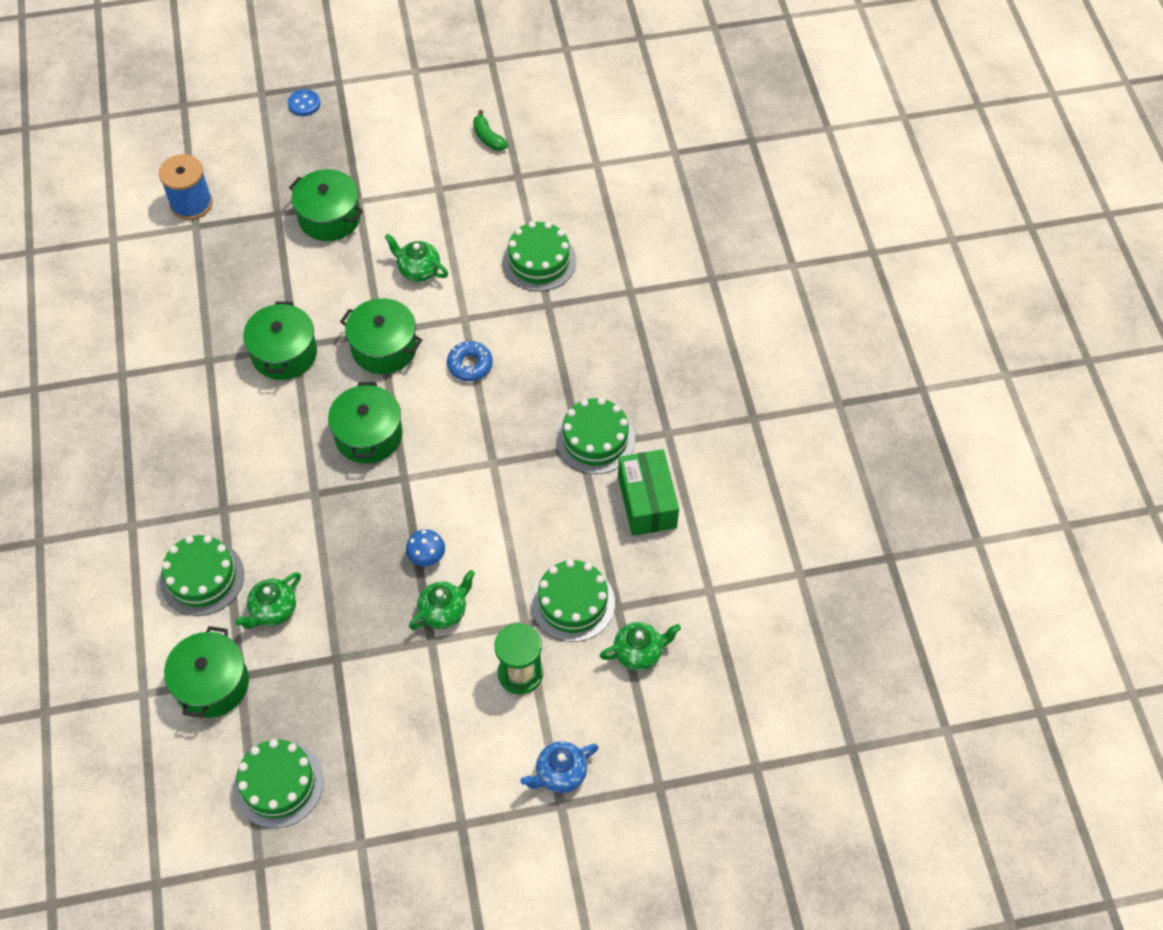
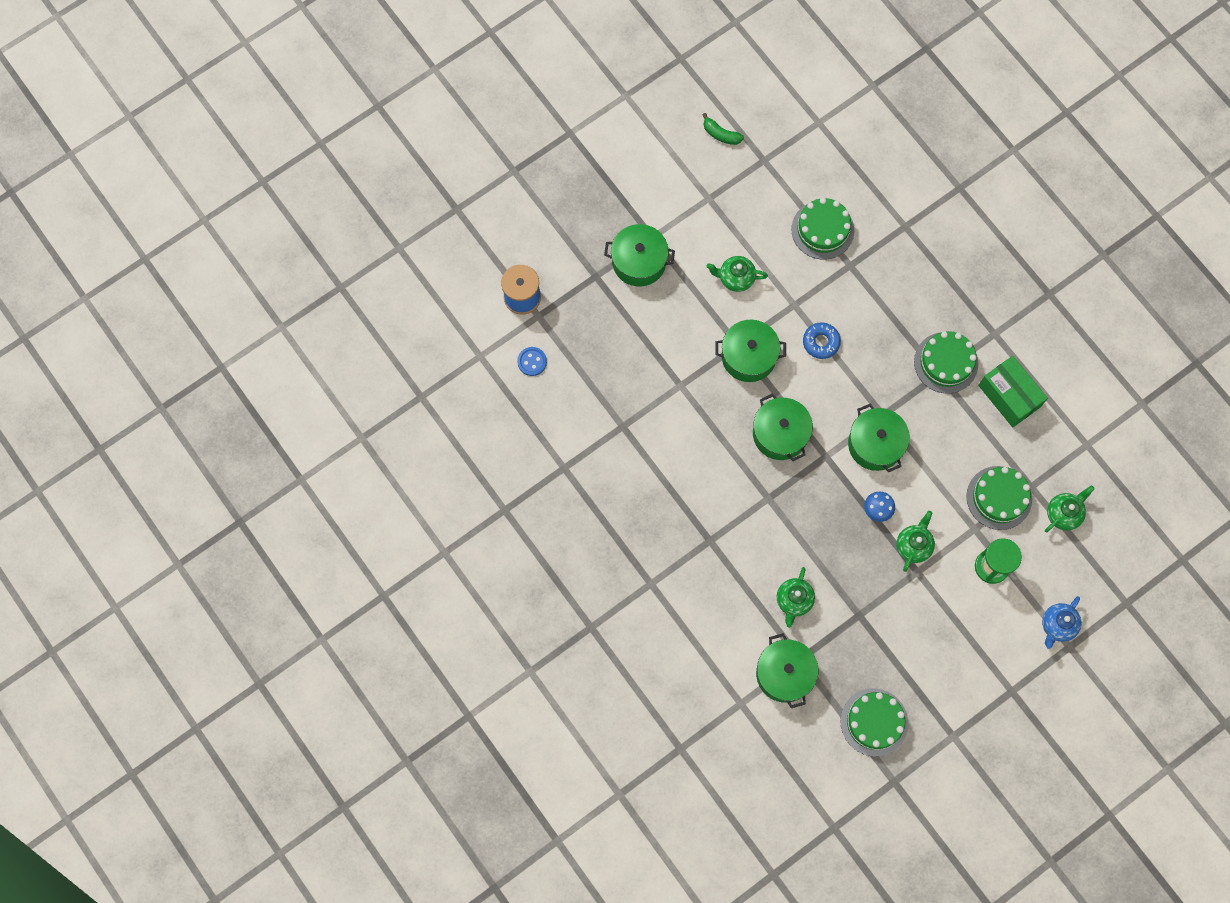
camera: 25 degrees left, 15 degrees up
(202, 578) = (728, 600): green cake -> none
(284, 353) = (676, 395): green pot -> green pot (875, 444)
(304, 104) = (555, 165): blue button -> blue button (532, 362)

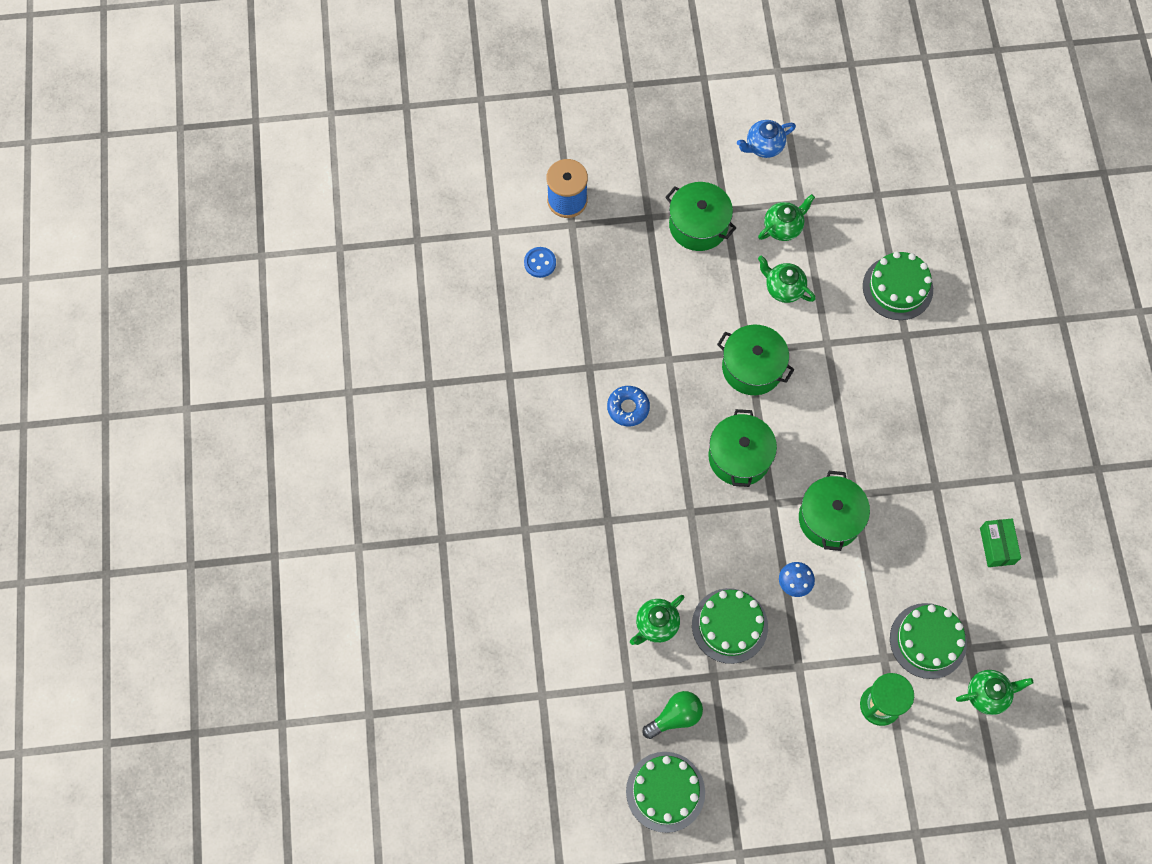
camera: 30 degrees right, 5 degrees down
(721, 134) = (849, 150): green banana -> none
(784, 674) = (603, 691): green pot -> none
(821, 342) = (833, 392): blue donut -> blue donut (628, 408)
(848, 662) = (675, 717): none -> green light bulb
(913, 545) = (810, 639): green teapot -> green teapot (783, 227)
(946, 362) = (949, 478): green cake -> green cake (729, 625)
(1009, 396) = (997, 546): green box -> green box, size x0.65
(1057, 625) = (915, 804): blue teapot -> blue teapot (763, 146)

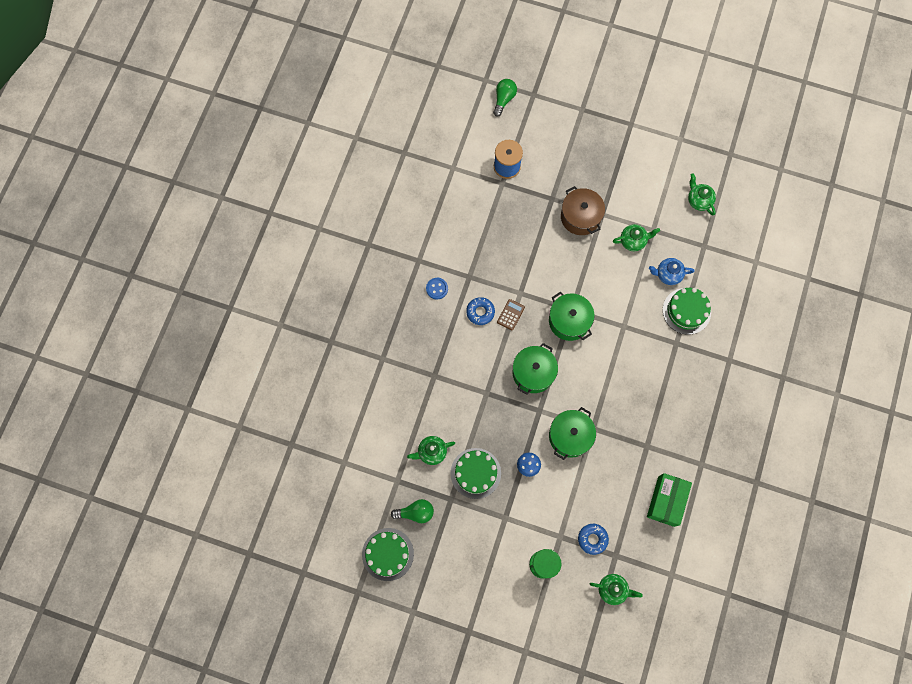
camera: 25 degrees right, 5 degrees up
(519, 114) = (504, 99): none -> green light bulb
(540, 263) = (471, 198): blue button -> blue button (437, 288)
(670, 393) = (510, 314): none -> brown calculator
(698, 225) = (580, 217): green pot -> brown pot
(763, 146) = (647, 184): blue teapot -> blue teapot (668, 274)
(783, 288) = (613, 280): green teapot -> green teapot (698, 200)
(928, 640) = (592, 539): green cake -> blue donut
(997, 546) = (666, 501): green box -> green box, size x1.54

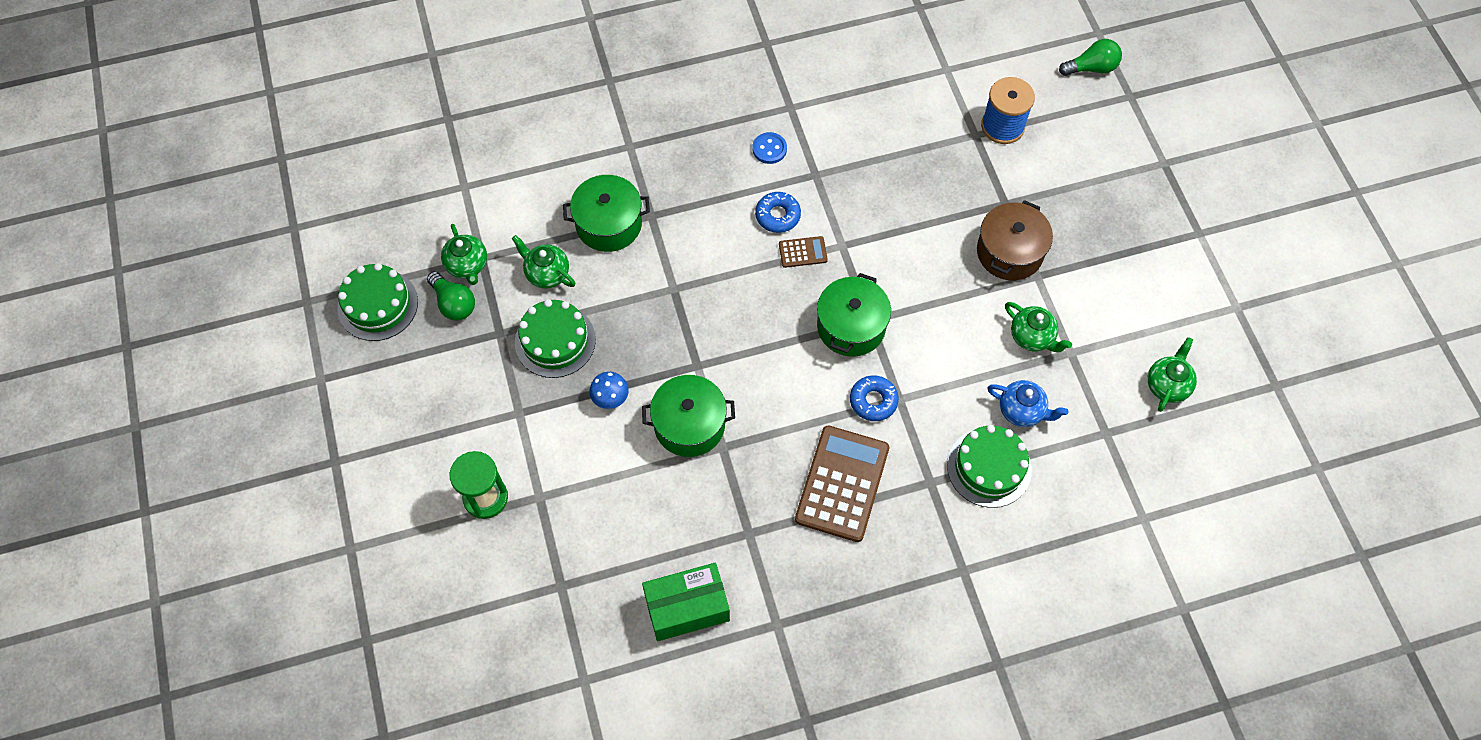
camera: 55 degrees right, 10 degrees down
(533, 373) = (744, 327): green pot -> green pot (609, 224)
(592, 539) = (564, 541): blue donut -> blue donut (873, 401)
(612, 589) = (509, 611): green teapot -> green teapot (467, 265)
(650, 384) = (842, 483): none -> brown calculator
(668, 274) = (1022, 411): blue teapot -> blue teapot turned 150 degrees clockwise

